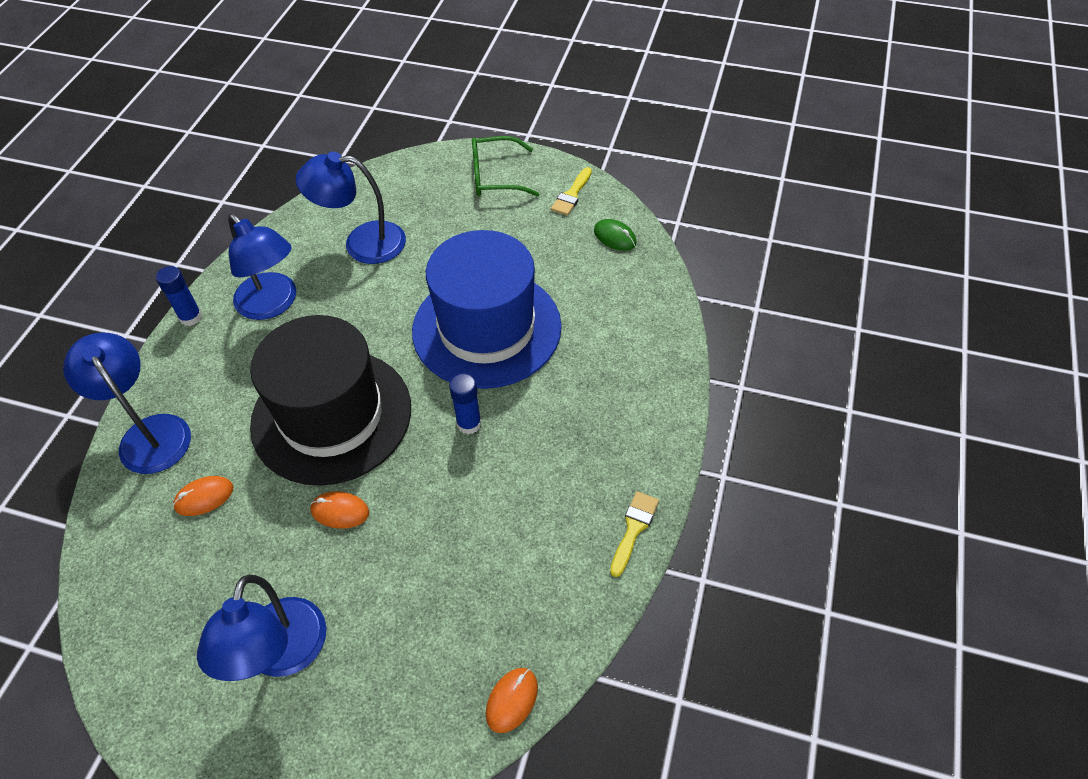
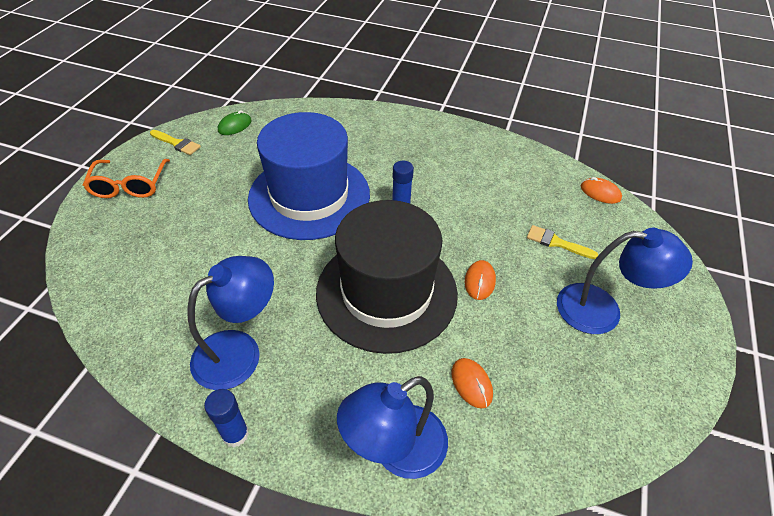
camera: 90 degrees left, 5 degrees down
(362, 243) = (177, 279): blue lamp -> none
(496, 176) = (129, 185): green glasses -> orange glasses
(633, 529) = (482, 138): yellow brush -> yellow brush (556, 242)

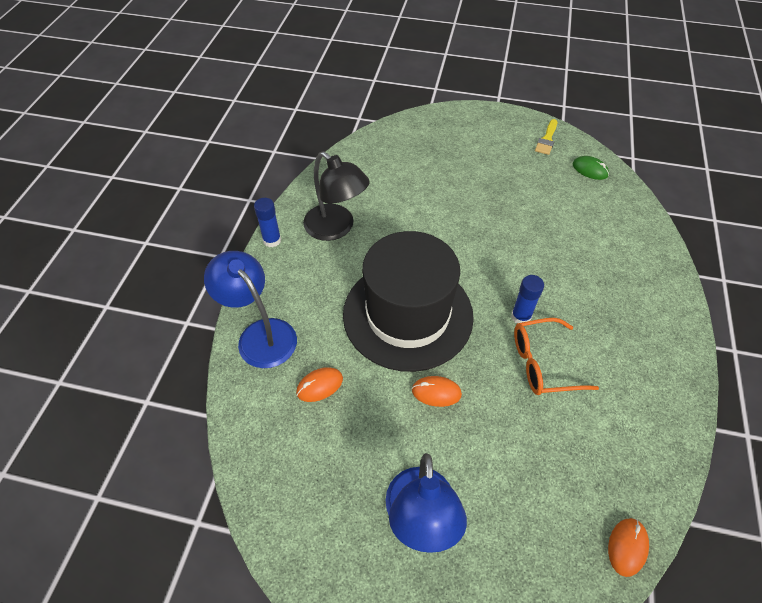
camera: 85 degrees right, 5 degrees up
(129, 185) = (484, 127): orange glasses -> orange glasses (543, 363)
(239, 351) = (336, 228): blue lamp -> black lamp
(309, 196) = (512, 241): blue hat -> none
(556, 242) = (513, 476): yellow brush -> none

